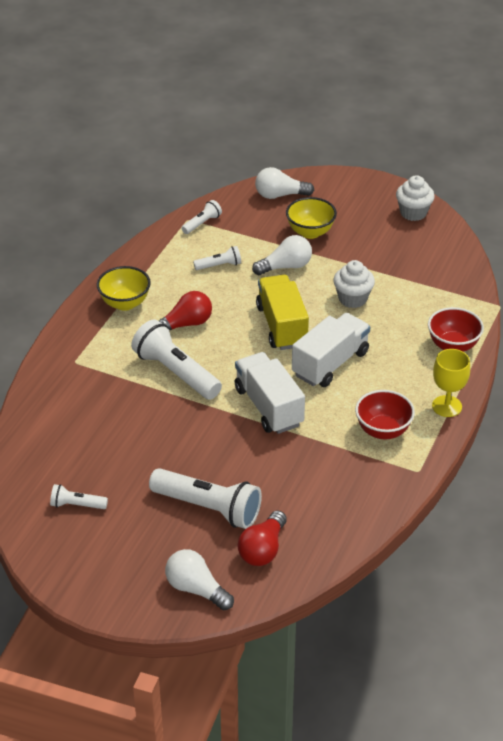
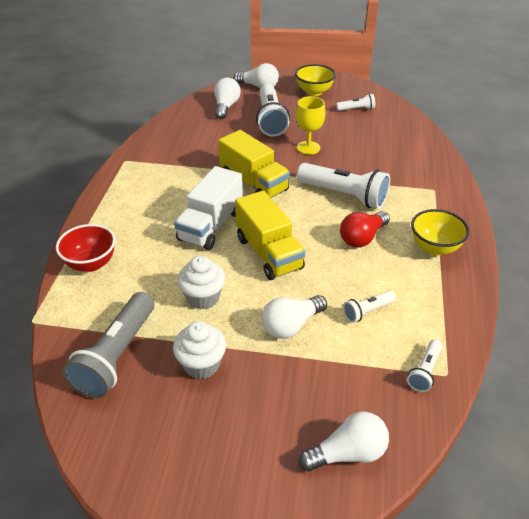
camera: 165 degrees right, 0 degrees up
(208, 508) = (270, 120): white flashlight -> white flashlight turned 105 degrees counterclockwise
(263, 549) = (226, 107): red light bulb -> white light bulb
(269, 407) = (254, 183): white truck -> yellow truck
(310, 232) = (279, 387): yellow bowl -> yellow bowl (314, 92)
(383, 431) = (155, 181): red bowl -> none
(413, 213) = (139, 461): white cupcake -> white cupcake (201, 364)
(428, 270) = (116, 355): none -> grey flashlight
(447, 406) = (100, 208): yellow goblet -> yellow goblet (308, 148)

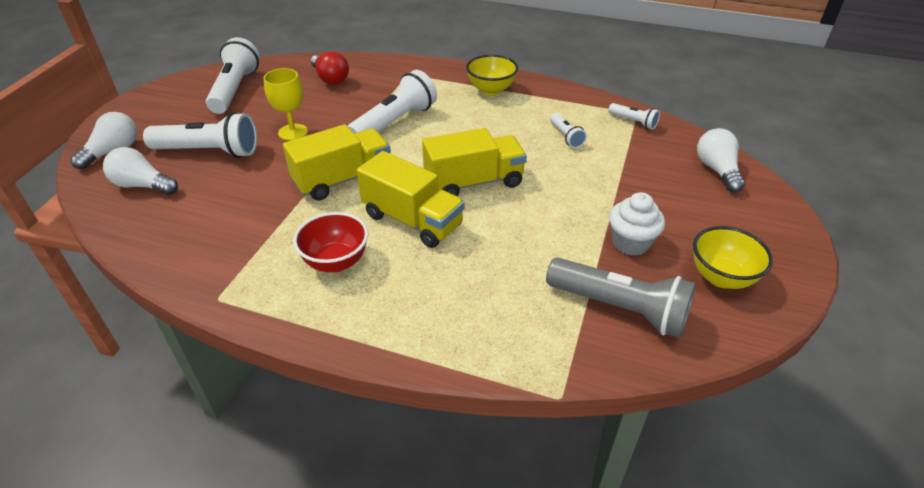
camera: 80 degrees left, 0 degrees up
(91, 263) = (455, 336): red bowl -> red bowl (336, 262)
(203, 297) = (535, 235): white cupcake -> none
(211, 225) = (412, 220): white truck -> yellow truck
(291, 325) = (580, 180): white light bulb -> none
(314, 92) = (169, 111): yellow bowl -> yellow bowl (721, 277)
(356, 109) = (235, 89): white flashlight -> white flashlight, size x2.00
(362, 238) = (466, 123): red light bulb -> red light bulb (330, 78)

